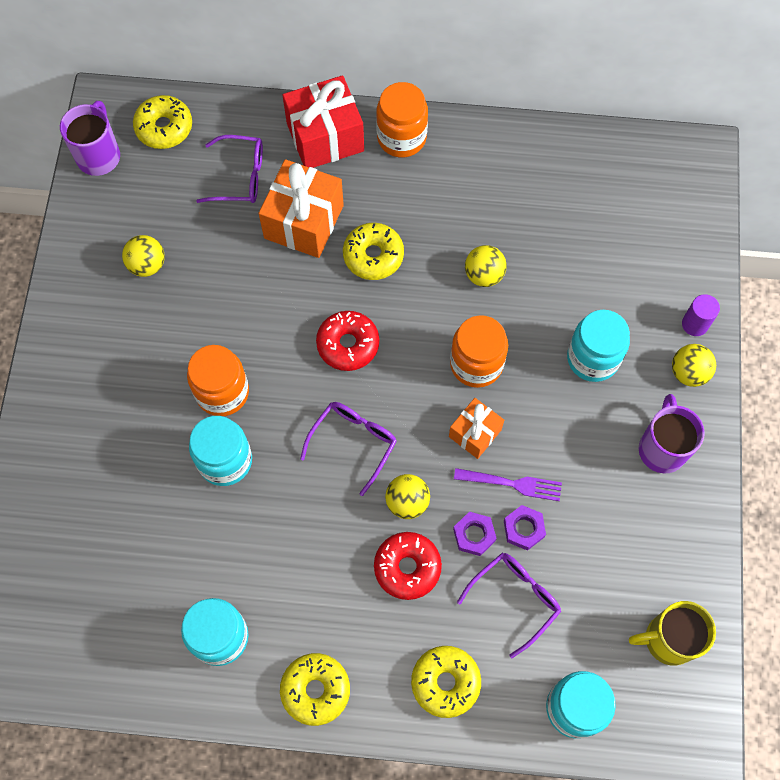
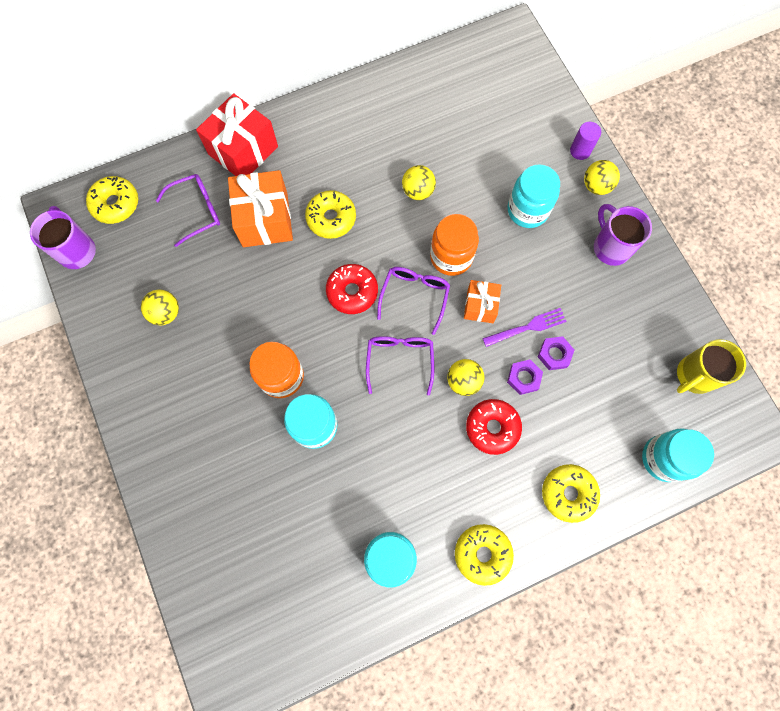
camera: 30 degrees left, 5 degrees up
(401, 138) = (299, 123): orange jar -> none
(514, 599) = (578, 407): purple glasses -> purple glasses (414, 297)

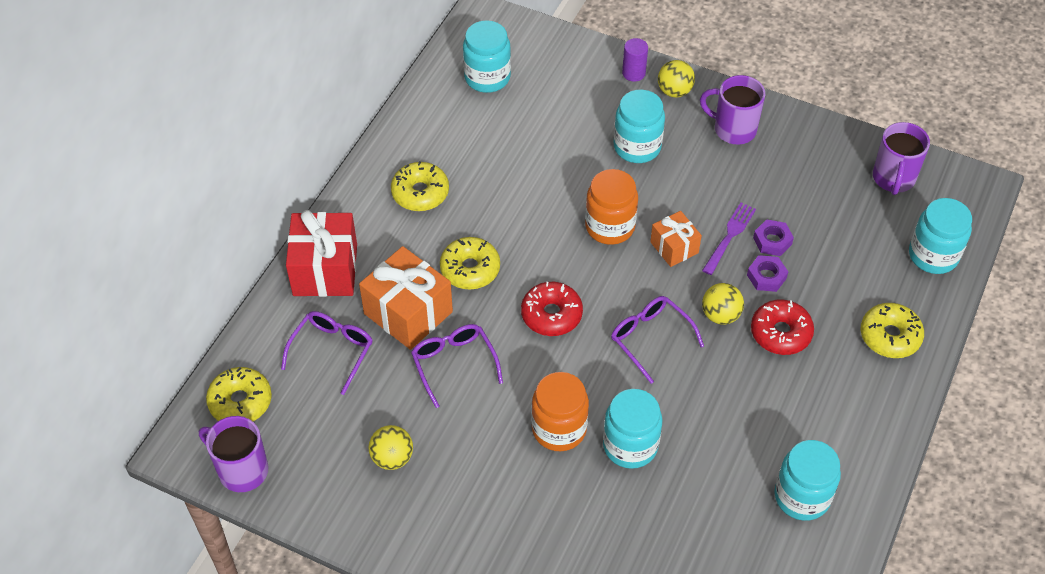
camera: 40 degrees left, 20 degrees down
(414, 297) = (611, 280): purple glasses -> purple glasses (454, 364)
(418, 191) = (526, 195): yellow ball -> none
(474, 82) = (487, 77): none -> turquoise jar
(482, 554) = (872, 434): yellow donut -> yellow donut (420, 193)
(694, 375) = (893, 179): yellow mug -> purple mug

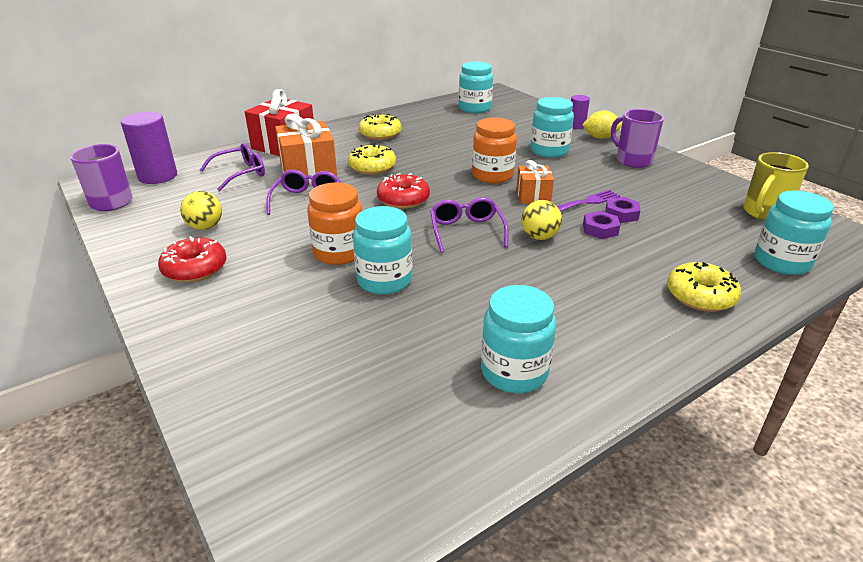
camera: 30 degrees right, 20 degrees down
(240, 402) = (158, 176): yellow donut -> purple cylinder
(674, 91) = (600, 137): yellow ball -> yellow lemon
(780, 333) = (586, 261): red donut -> red donut (195, 269)
(893, 179) = (764, 213): purple mug -> yellow mug

